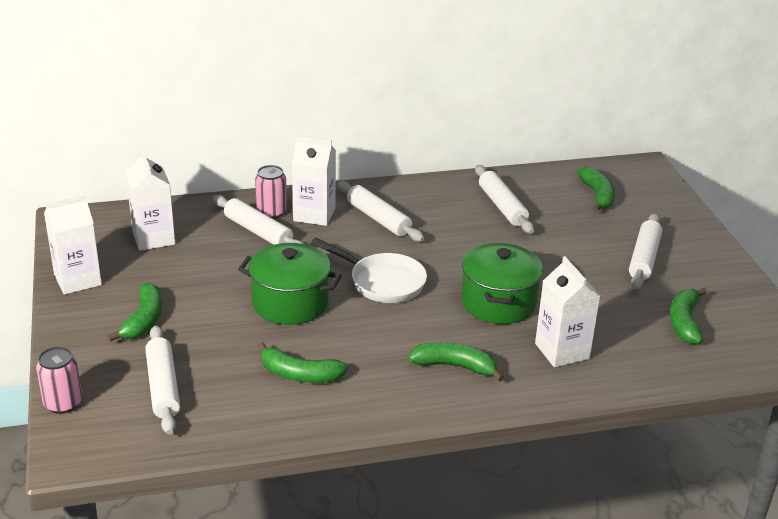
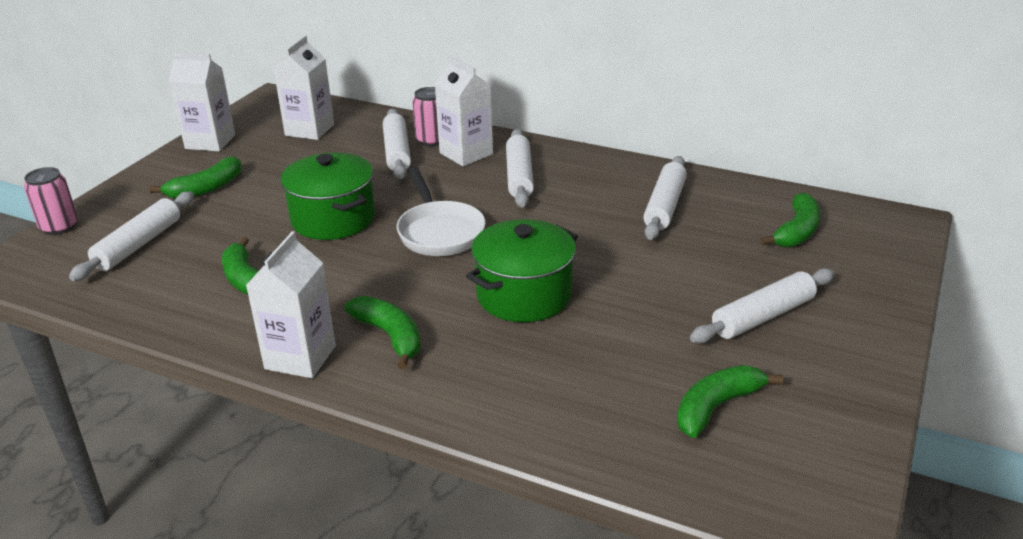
camera: 40 degrees right, 0 degrees up
(562, 351) = (521, 372): white carton -> white carton (300, 357)

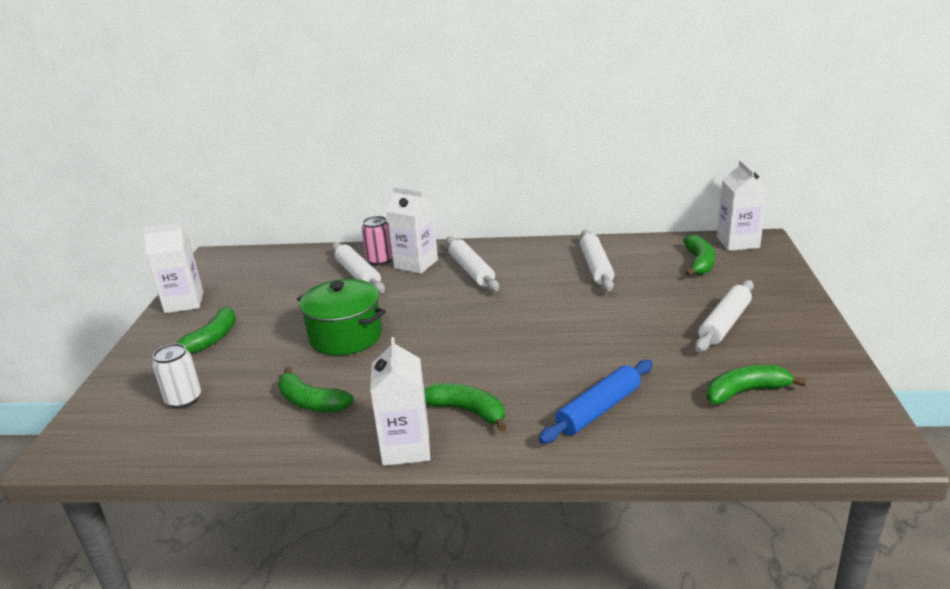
camera: 20 degrees left, 5 degrees down
(59, 227) = (91, 404): pink can -> none
(139, 245) = (184, 399): white rolling pin -> white can
(309, 130) = (268, 274): white carton -> white carton (737, 242)
(439, 232) = (442, 325): white pan -> none
(524, 295) = (546, 353): green pot -> none
(528, 376) = (598, 410): none -> blue rolling pin
(716, 407) = (745, 392): green banana -> green banana turned 45 degrees clockwise

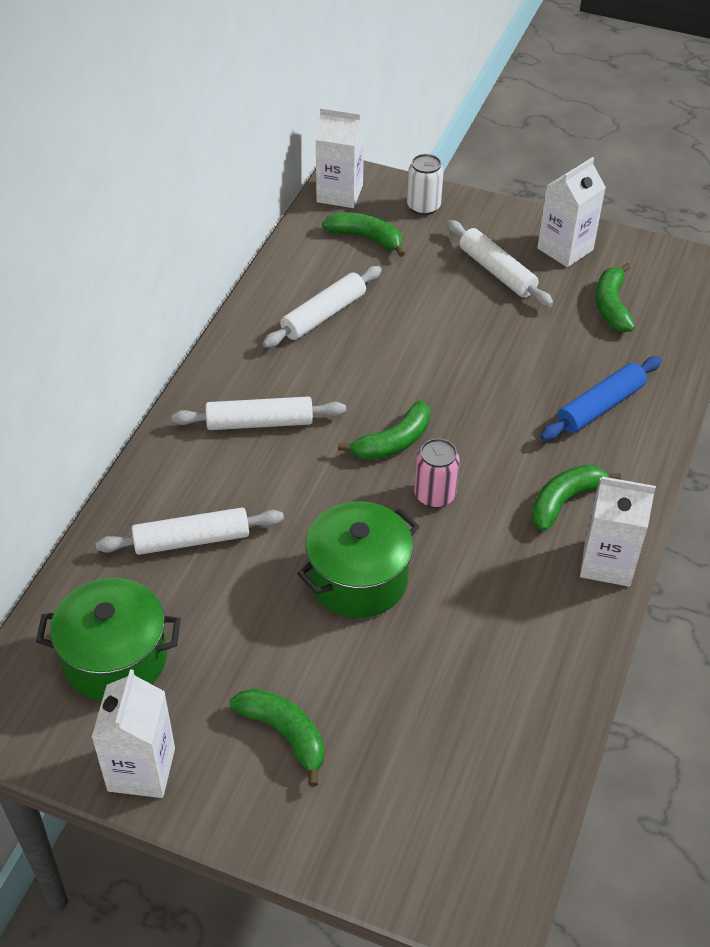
camera: 75 degrees left, 20 degrees up
(184, 399) = (428, 769): white can -> white can (423, 207)
(261, 276) = (115, 659): none -> green pot
(311, 402) = (492, 633): green banana -> green banana (393, 442)
(380, 260) = (161, 508): pink can -> pink can (434, 495)
(416, 264) = (201, 472): white carton -> white carton (565, 249)
(596, 267) = (324, 315): white rolling pin -> white rolling pin turned 60 degrees counterclockwise
(598, 410) = (600, 406): blue rolling pin -> blue rolling pin turned 75 degrees clockwise

